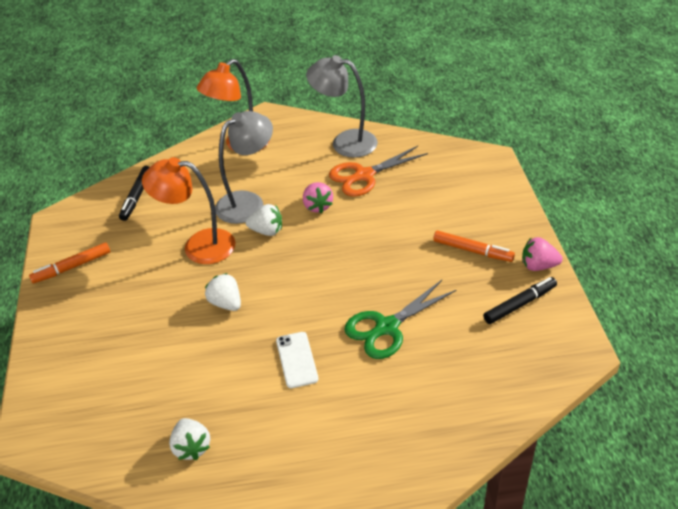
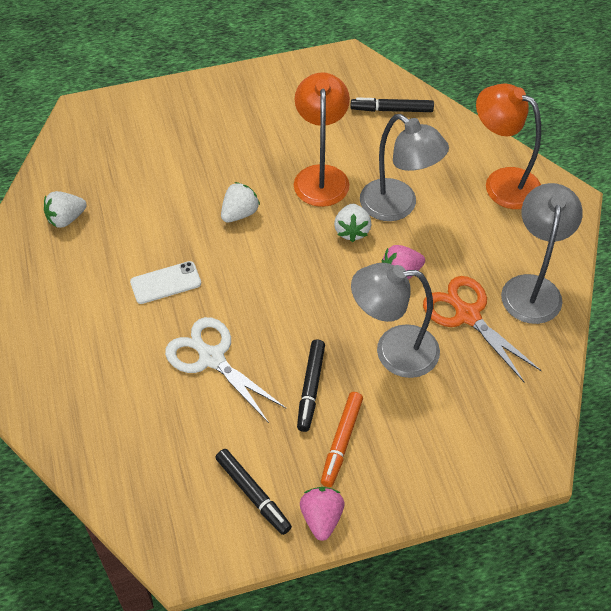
camera: 80 degrees right, 10 degrees up
(72, 267) = (281, 86): orange marker -> none
(387, 327) = (212, 358): green scissors -> white scissors
(392, 216) = (393, 351): none -> grey lamp
(422, 265) = (311, 388): none -> black marker

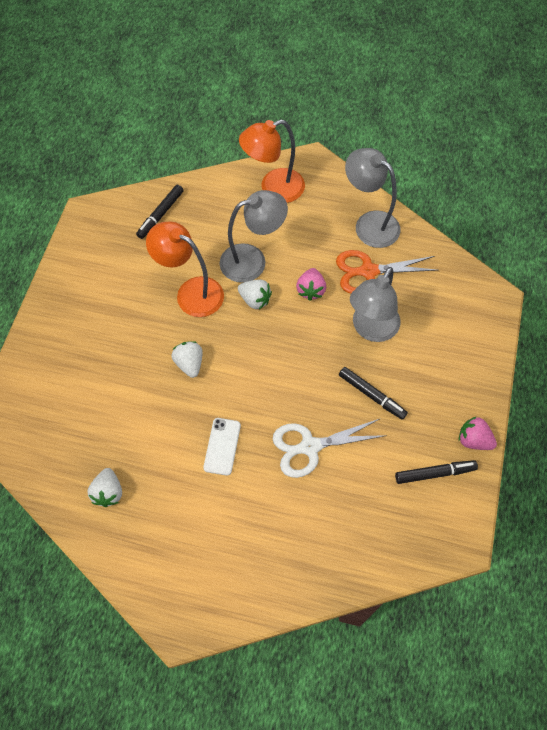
camera: 60 degrees left, 10 degrees up
(342, 441) = (423, 398): orange marker -> none

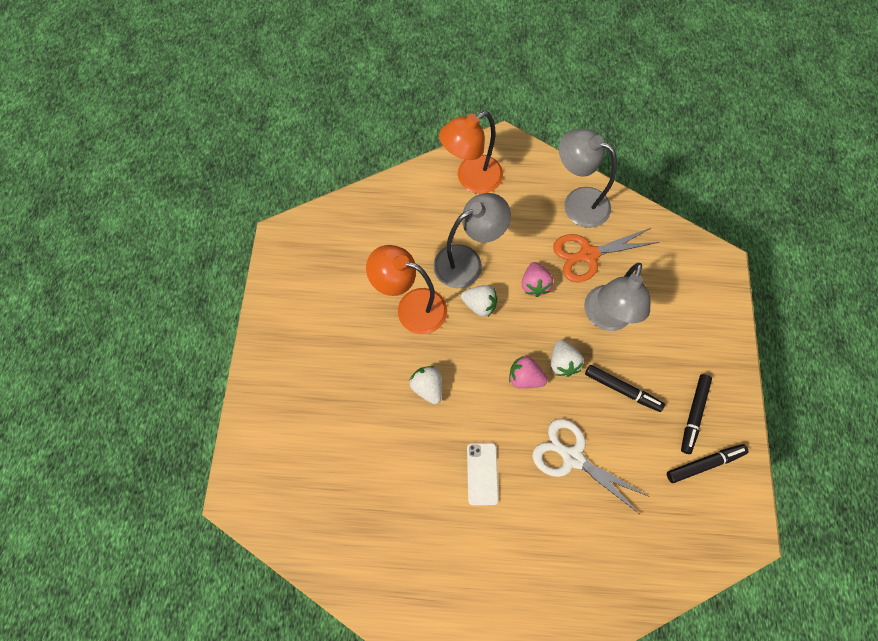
camera: 10 degrees left, 5 degrees up
(108, 492) = (374, 546): white strawberry -> white strawberry (562, 363)
(161, 214) = (360, 226): black marker -> black marker (694, 414)
(310, 446) = (572, 457): white scissors -> white scissors turned 60 degrees clockwise
(473, 440) = (734, 420): pink strawberry -> pink strawberry (525, 377)

